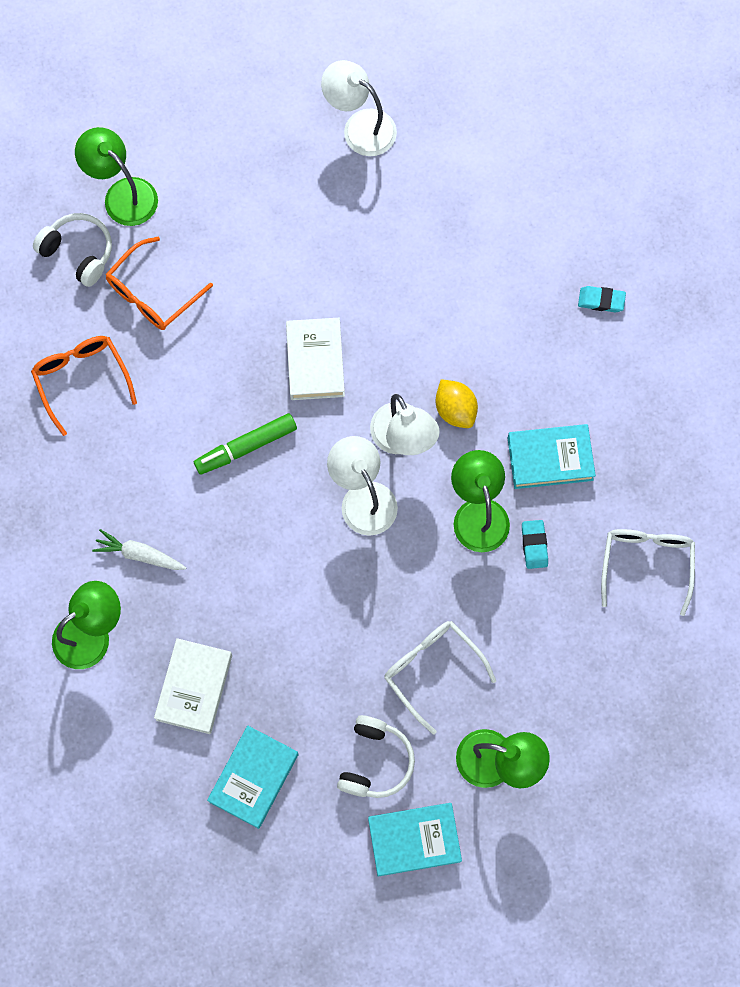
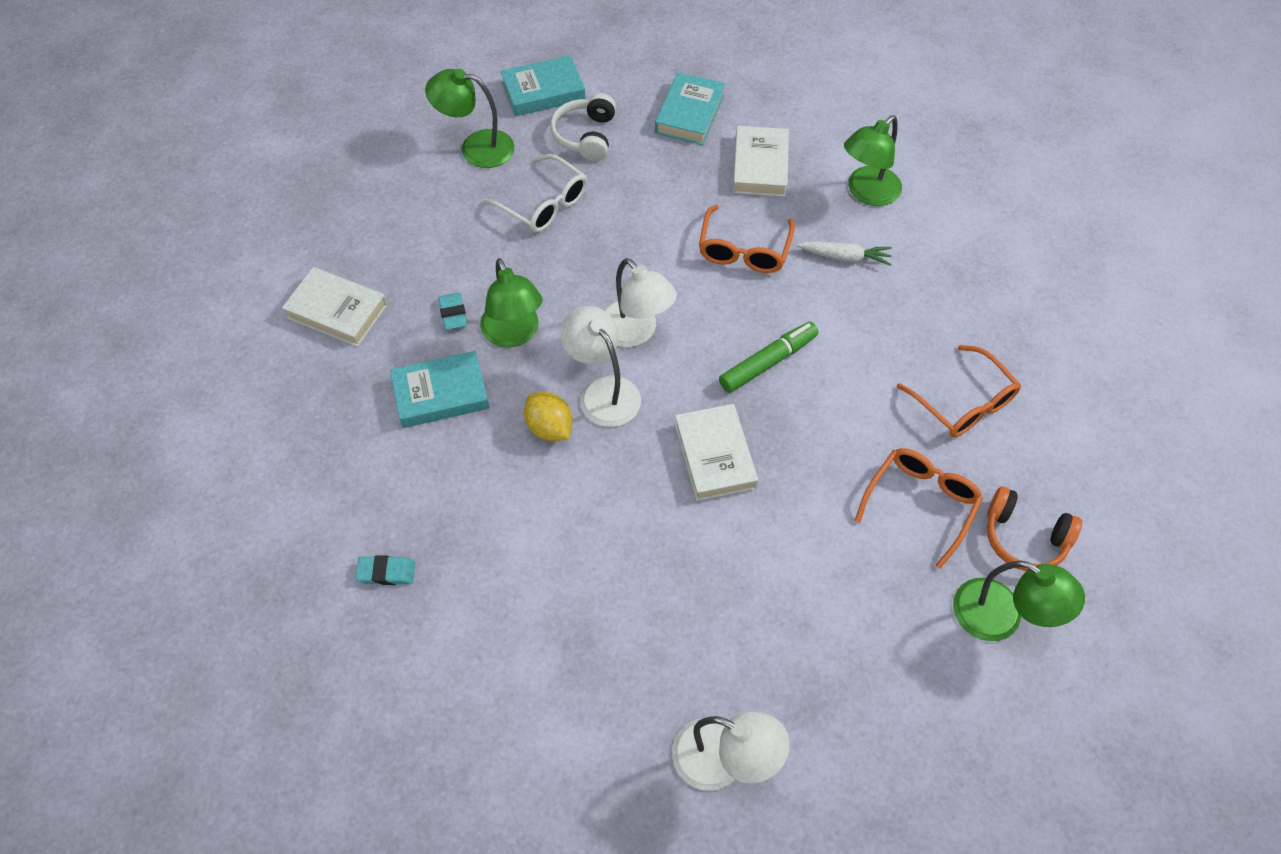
camera: 170 degrees right, 15 degrees down
(79, 252) = (1024, 538): white headphones -> orange headphones
(237, 579) = (744, 249): none -> orange glasses
(646, 565) = (337, 311): white glasses -> white book

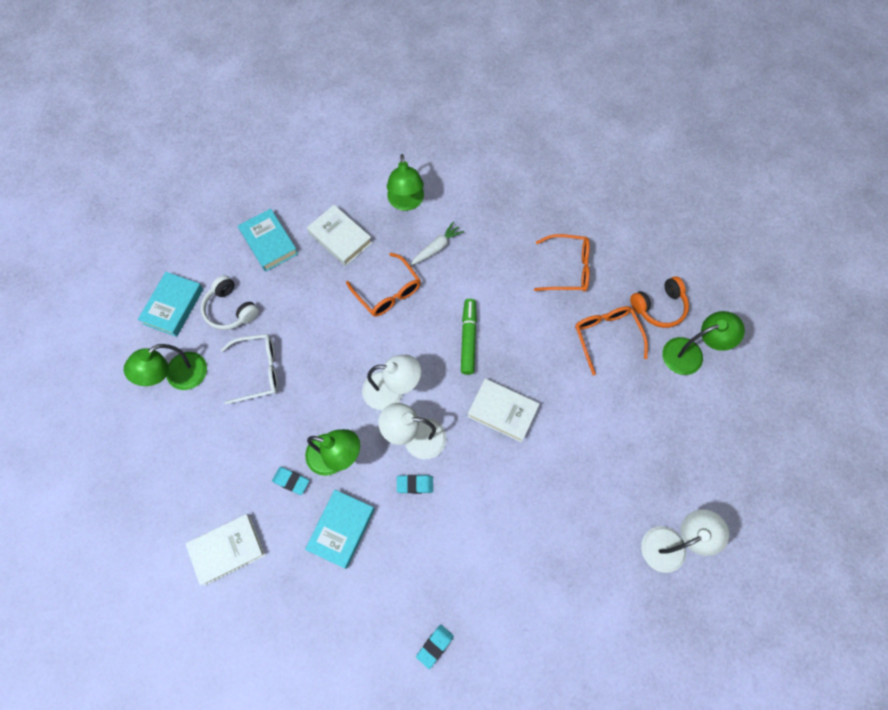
camera: 50 degrees left, 10 degrees up
(549, 428) = (415, 484): yellow lemon -> turquoise eraser

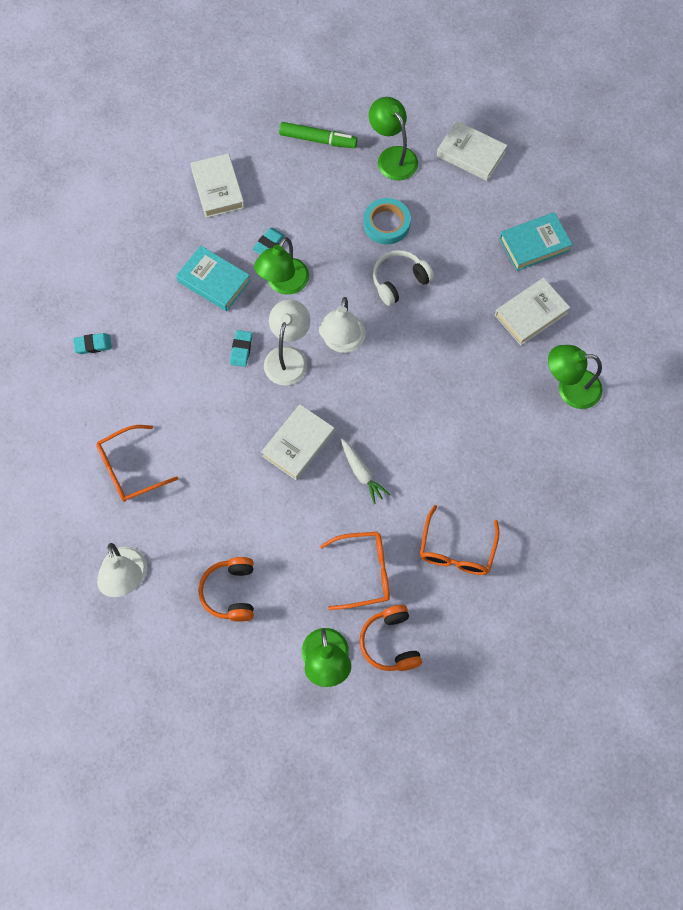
camera: 100 degrees right, 0 degrees up
(173, 306) = (471, 154): turquoise book -> white book
(230, 309) = (459, 204): white headphones -> white headphones (399, 281)
(258, 371) = (386, 224): white glasses -> turquoise tape
(387, 291) = (457, 353): orange glasses -> orange glasses (130, 468)
(435, 646) = (93, 345): turquoise eraser -> turquoise eraser turned 60 degrees counterclockwise
(436, 247) = (505, 411): white carrot -> white carrot (362, 473)
(468, 339) = (387, 425): green marker -> green marker (318, 140)
(656, 444) = (230, 592): none -> orange headphones

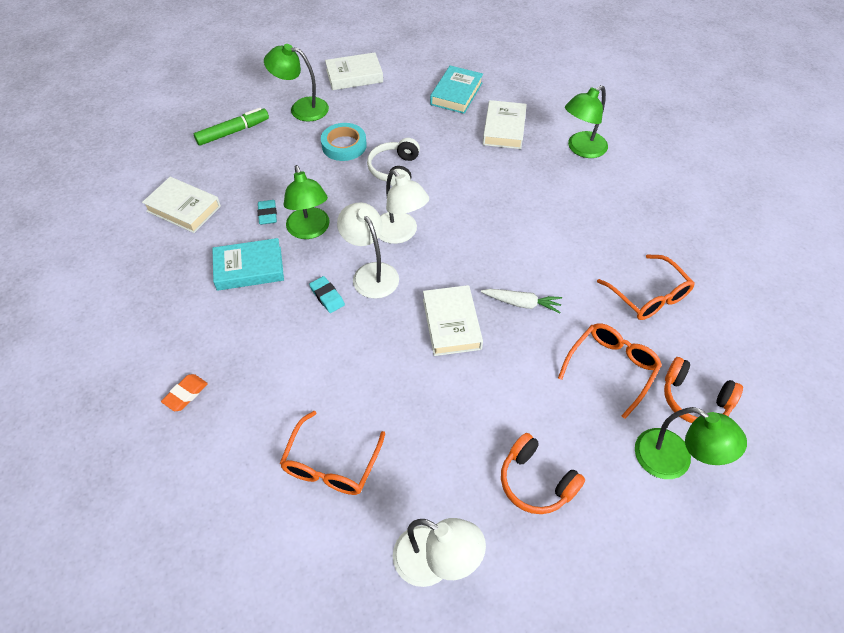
camera: 45 degrees left, 15 degrees down
(93, 345) = (185, 394): turquoise eraser -> orange eraser

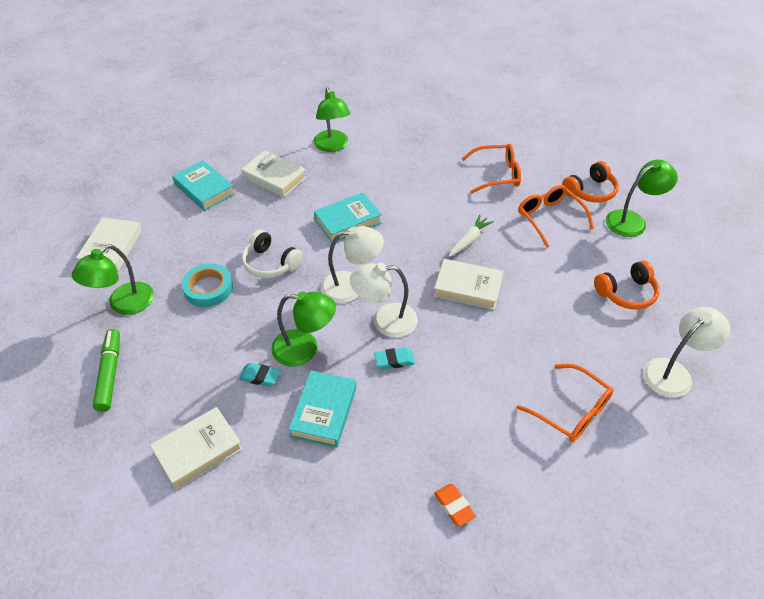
camera: 65 degrees left, 5 degrees down
(483, 200) = (348, 221): none -> turquoise book

